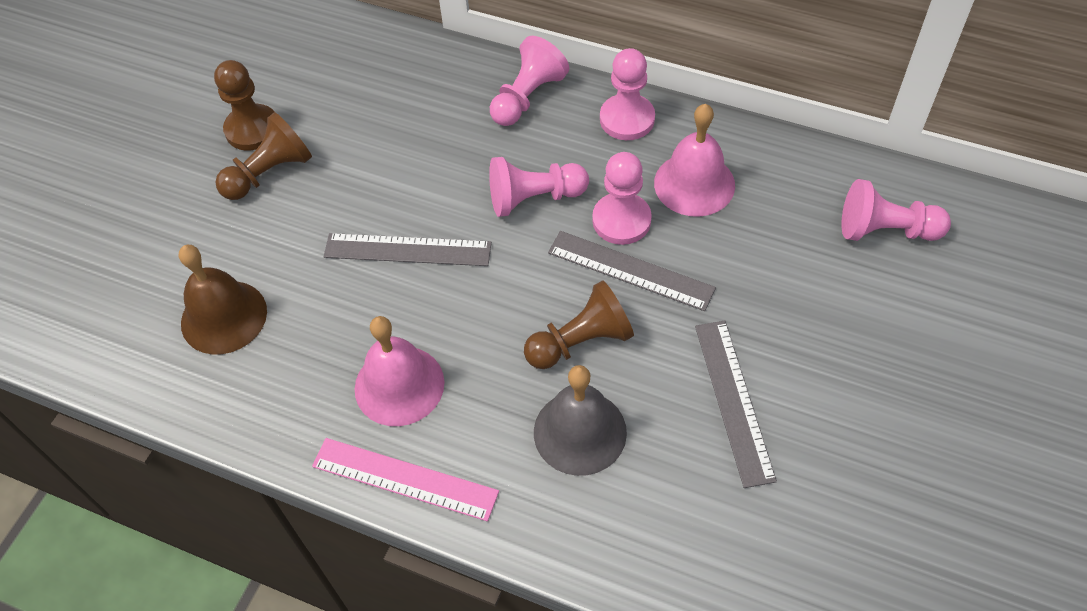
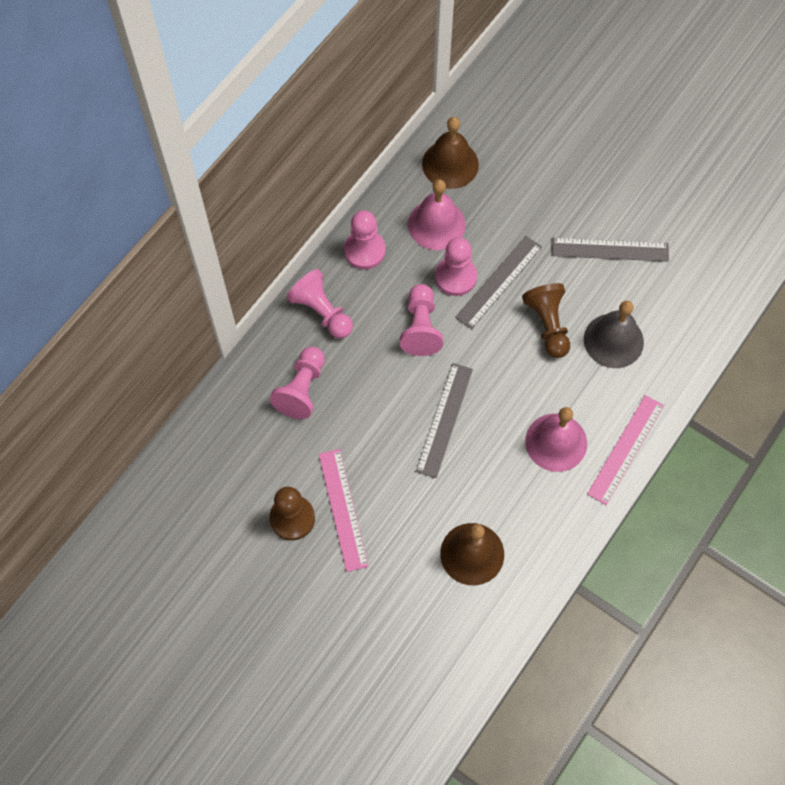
camera: 80 degrees left, 10 degrees up
(269, 173) = (343, 509): brown pawn -> pink ruler
(794, 180) = (450, 164): none -> brown bell
(886, 230) = (505, 127): pink pawn -> pink pawn (302, 389)

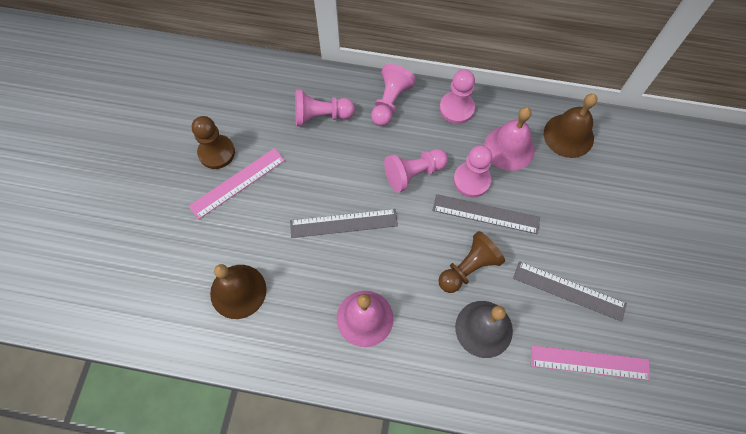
camera: 65 degrees right, 0 degrees up
(610, 249) = (569, 291): grey ruler -> grey ruler turned 45 degrees counterclockwise
(626, 449) = (386, 381): pink ruler -> pink ruler (589, 362)

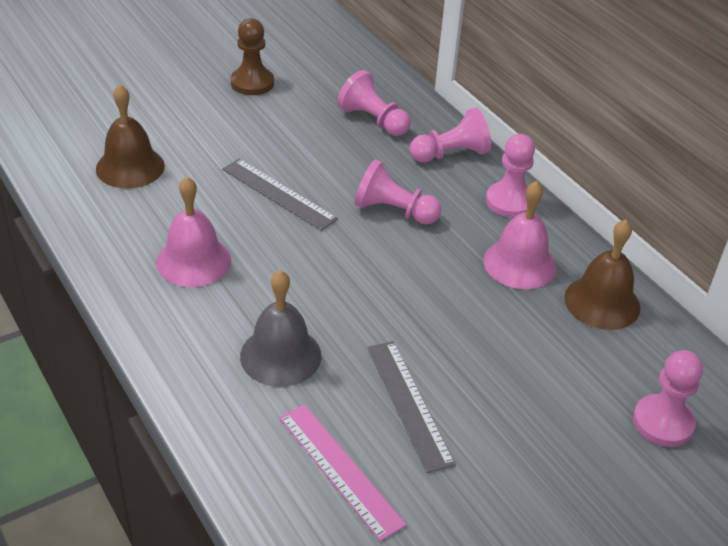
camera: 45 degrees right, 25 degrees down
(237, 183) = (237, 110): pink ruler -> none
(468, 268) = (337, 306): brown pawn -> none
(471, 180) = (442, 256): pink pawn -> pink pawn (663, 422)
(486, 214) = (417, 287): grey ruler -> none

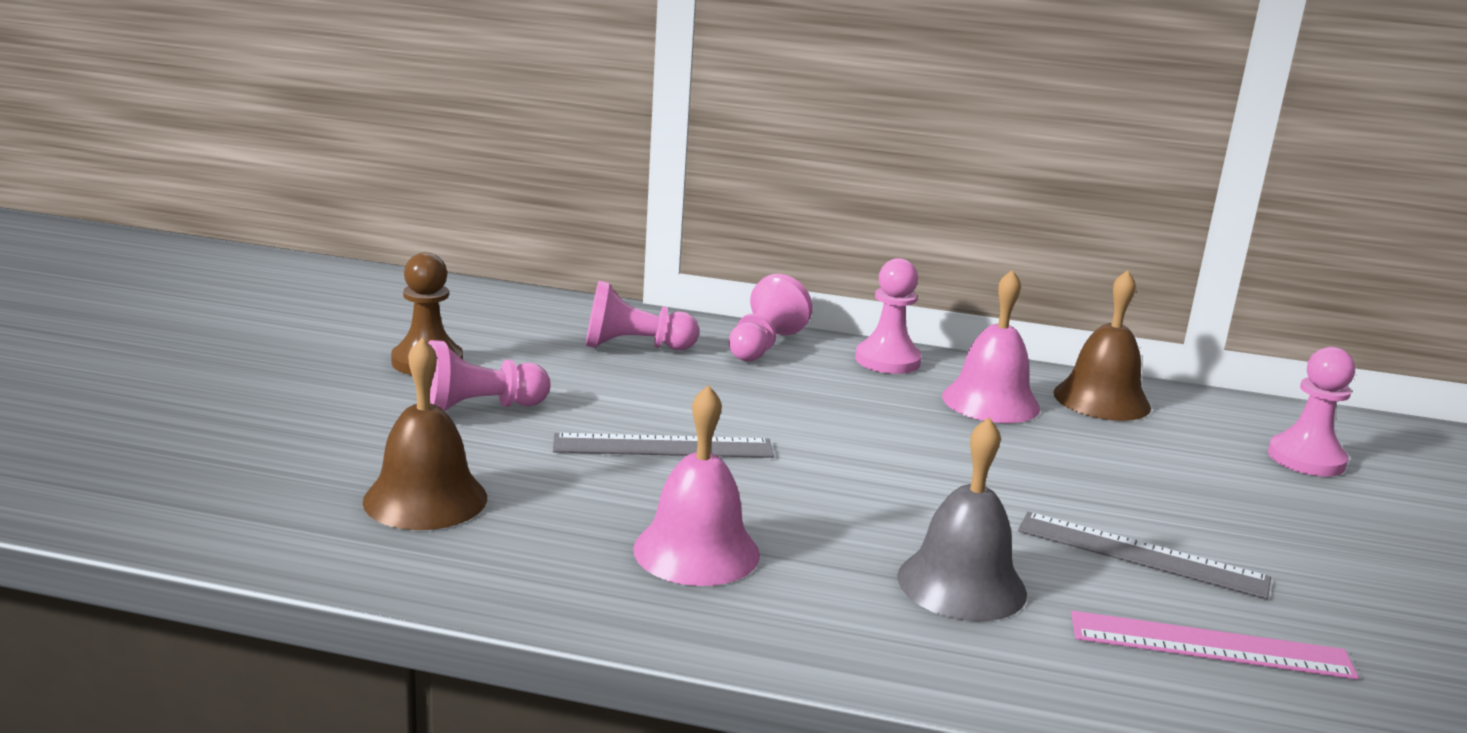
camera: 45 degrees left, 20 degrees down
(394, 211) = (807, 410): pink pawn -> pink pawn (478, 409)

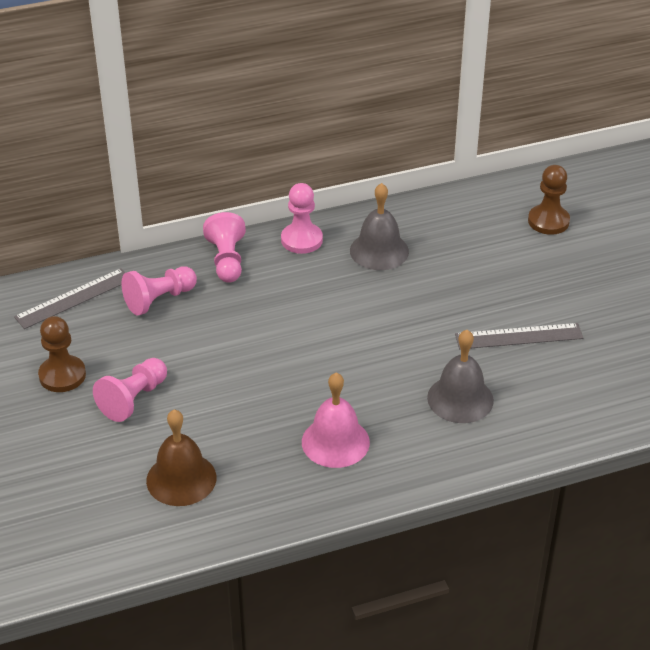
camera: 30 degrees left, 20 degrees up
(663, 446) = (253, 377): grey ruler -> grey ruler (74, 298)
(990, 402) = (379, 251): pink bell -> grey bell
(1101, 400) = (430, 219): brown bell -> none
(1210, 645) = (577, 381): pink ruler -> none
(1306, 459) = (548, 221): pink pawn -> brown pawn

